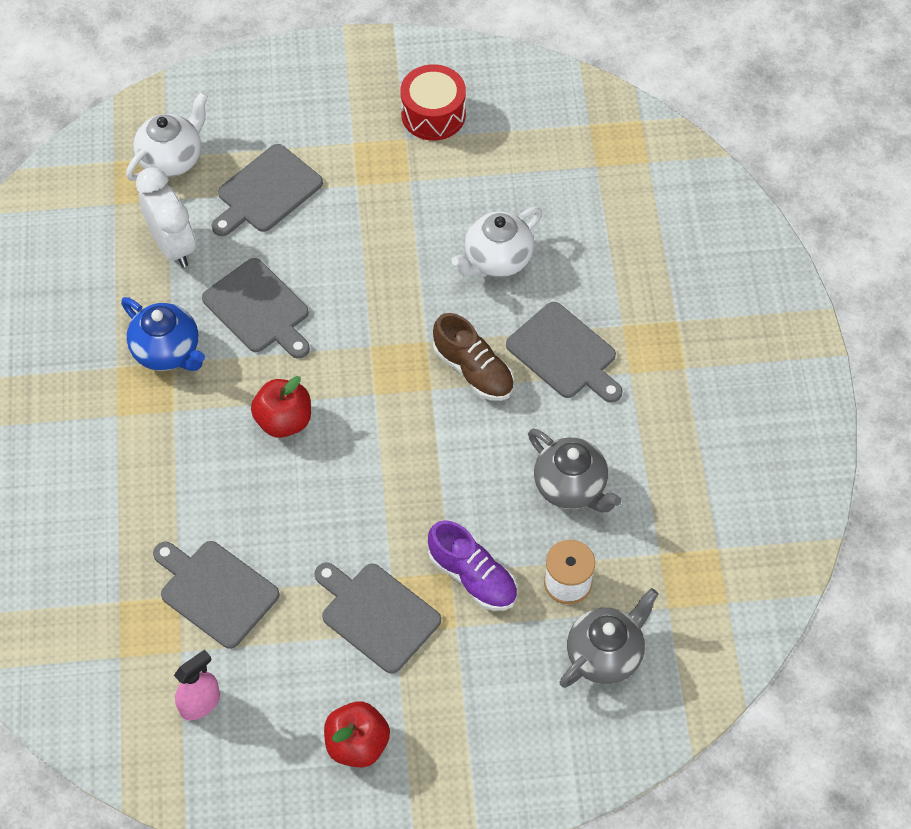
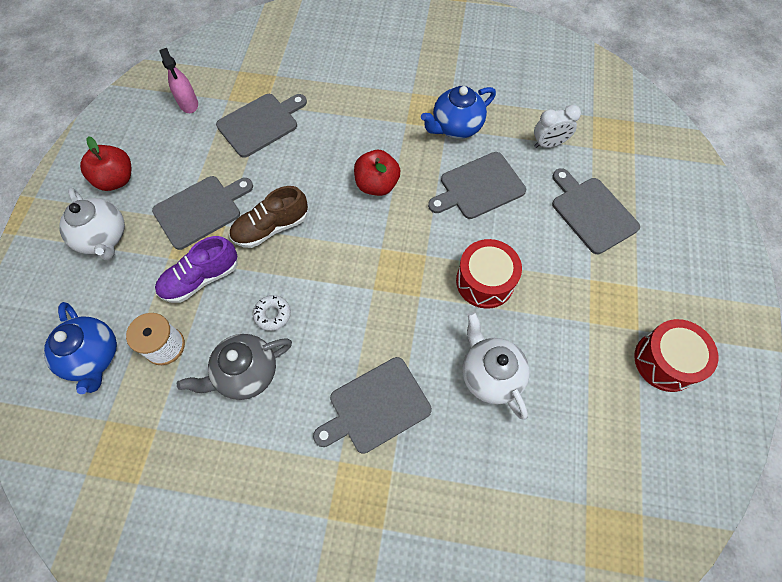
camera: 105 degrees right, 5 degrees up
(171, 159) = (632, 156): white teapot -> white teapot (104, 238)
(173, 245) = (549, 144): white clock -> white clock, size x0.66
(388, 282) = (485, 281): none -> red drum
(473, 370) = (381, 325): brown shoe -> brown shoe (271, 227)
(494, 483) = (272, 314): none -> white donut
(605, 654) = (94, 357): grey teapot -> blue teapot

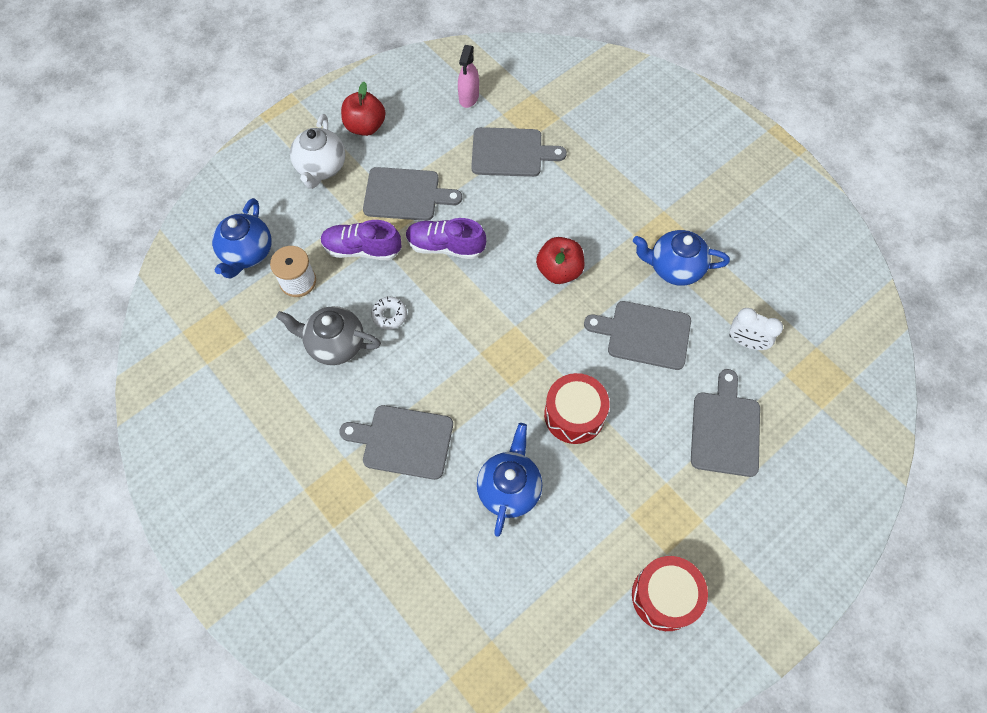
camera: 40 degrees right, 0 degrees up
(271, 227) = (445, 246): brown shoe -> purple shoe
(490, 375) = (509, 488): white teapot -> blue teapot

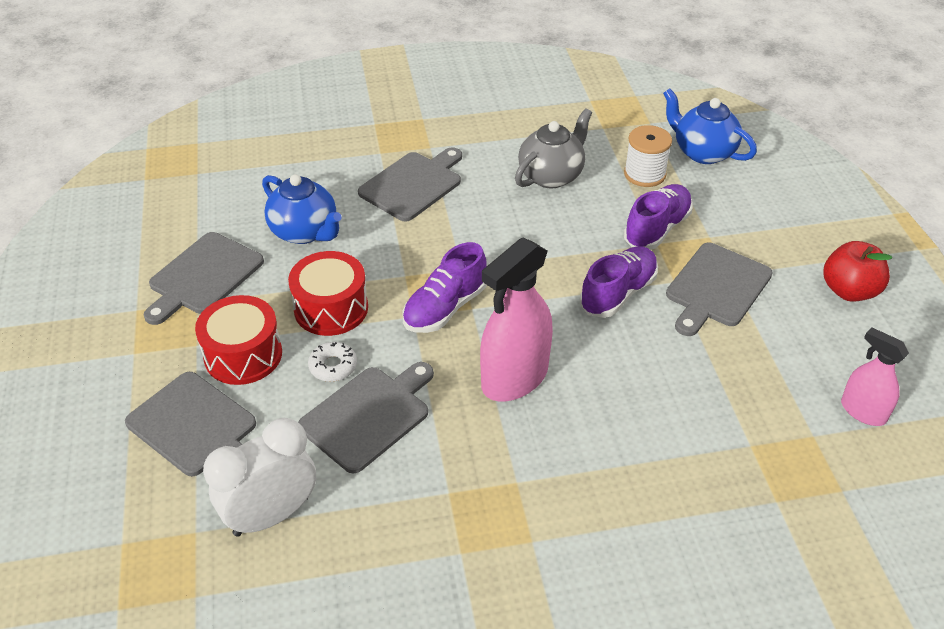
camera: 120 degrees right, 20 degrees down
(321, 168) = (796, 234): white teapot -> none
(389, 315) = (557, 221): white donut -> white donut (333, 366)
(511, 153) = (734, 413): grey cutting board -> grey cutting board (203, 276)
(526, 342) = (445, 308): none -> purple shoe
(559, 271) = (514, 378): red apple -> pink spray bottle
(664, 596) = (106, 289): red drum -> red drum (243, 355)
(674, 268) = (433, 499): blue teapot -> none
(746, 342) = (271, 515): white clock -> white clock, size x1.51

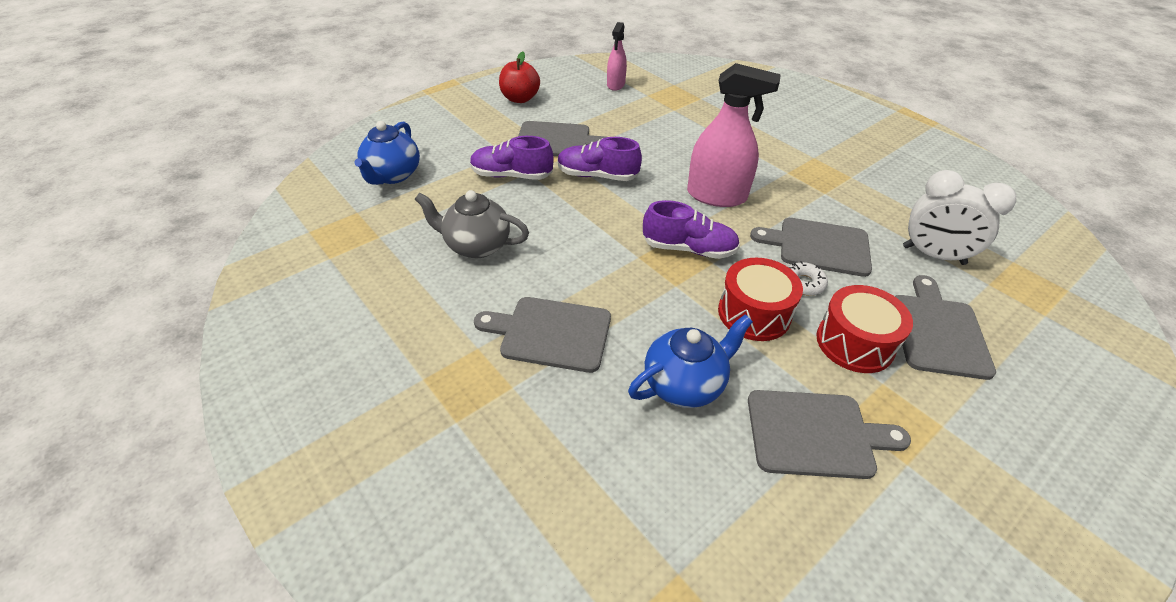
camera: 120 degrees left, 0 degrees up
(305, 232) = (684, 384): blue teapot -> blue teapot turned 45 degrees clockwise
(644, 174) = (442, 196): white spool -> none

